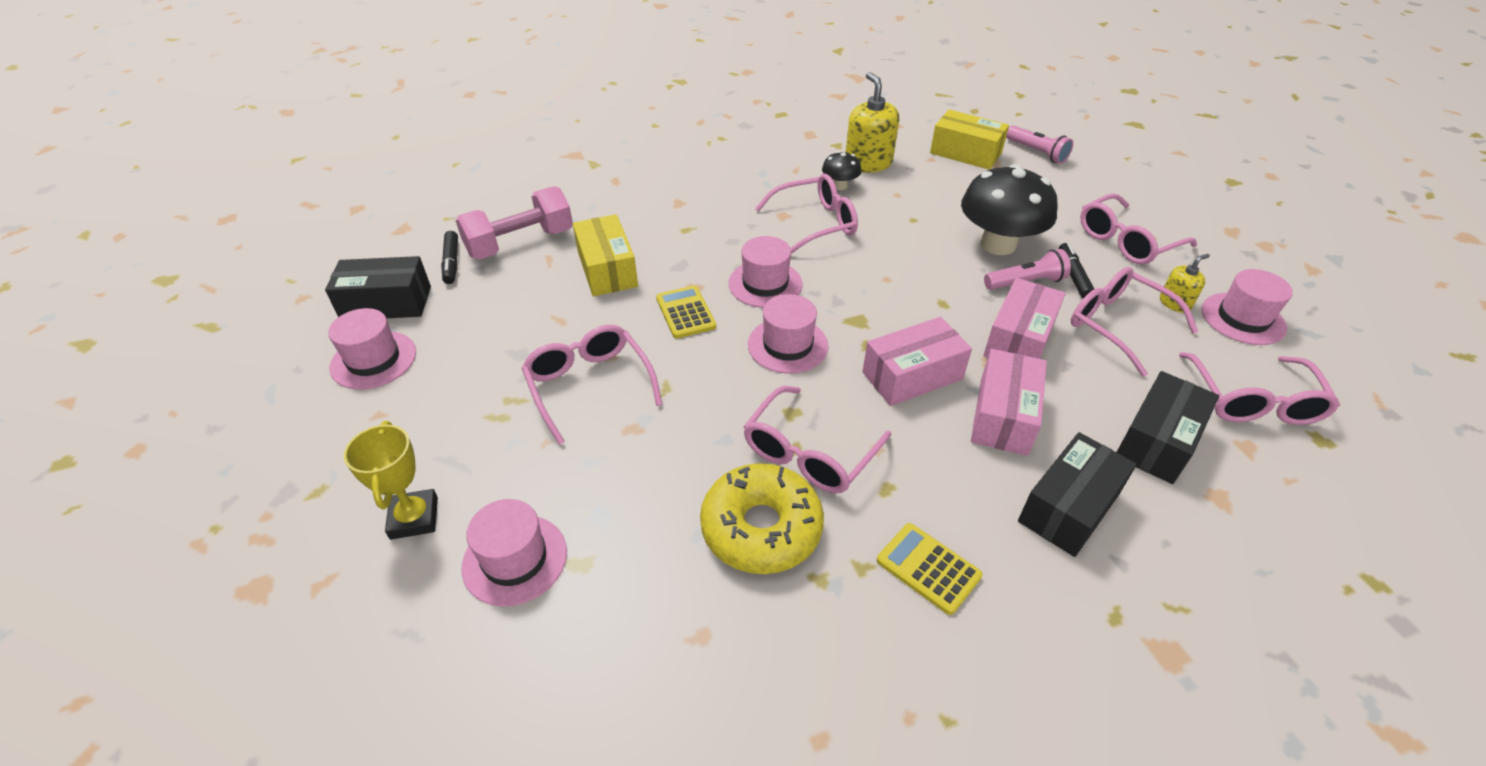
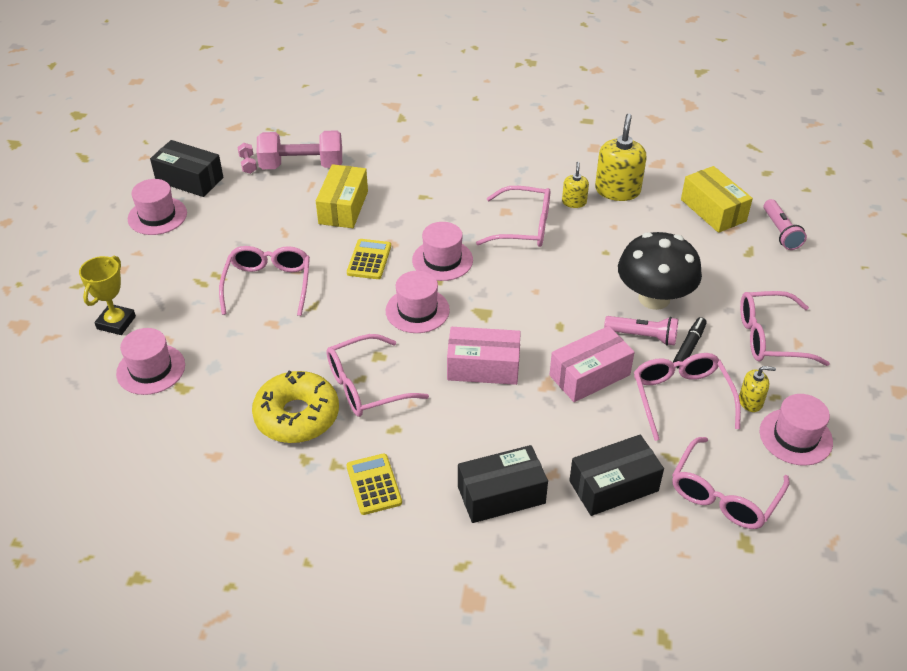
camera: 30 degrees right, 0 degrees up
(451, 262) = (248, 164): black marker -> pink dumbbell
(840, 186) = (574, 202): black mushroom -> yellow soap dispenser
(1003, 416) = (519, 420): pink box -> none

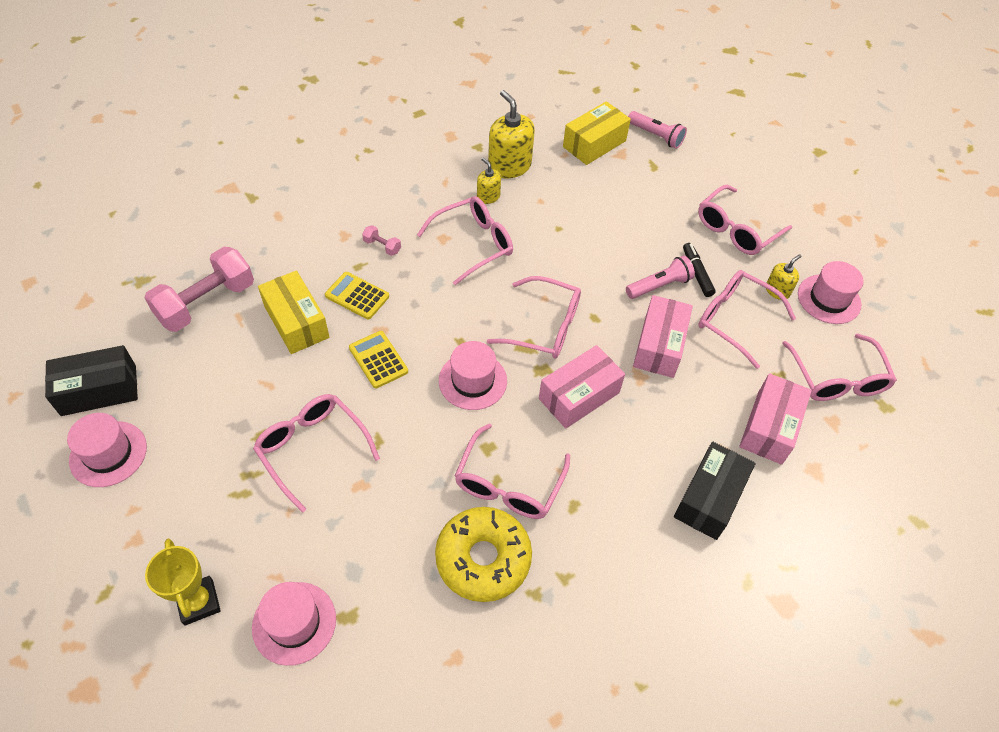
camera: 45 degrees left, 10 degrees up
(248, 164) = (147, 334): pink dumbbell -> pink dumbbell (382, 246)
(374, 484) = (613, 569): yellow calculator -> yellow calculator (357, 296)
(442, 260) = (441, 318): pink hat -> none
(512, 309) = (545, 327): none -> pink glasses
(613, 486) = (769, 427): black box -> pink box
(654, 298) = (633, 247): black mushroom -> none
(713, 210) = (594, 144): yellow box -> yellow box turned 60 degrees counterclockwise

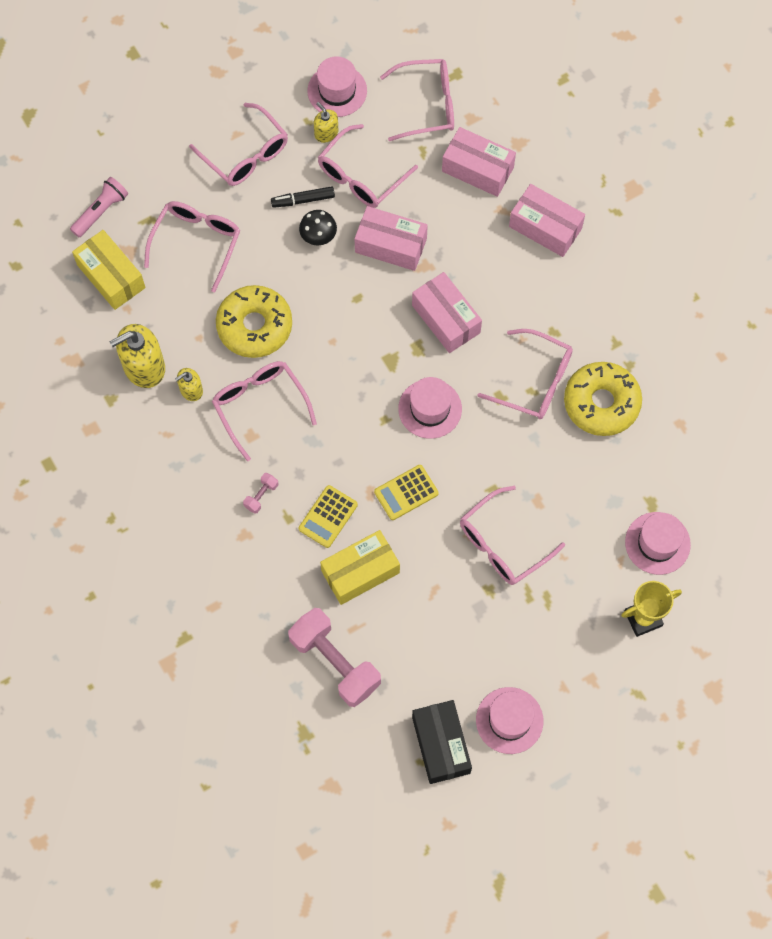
camera: 85 degrees left, 15 degrees up
(545, 327) = (368, 343): pink glasses -> pink glasses (197, 242)
(555, 239) = (254, 326): none -> yellow donut
(659, 285) = (318, 236): pink flashlight -> black mushroom
(709, 498) = (545, 227): black box -> pink box

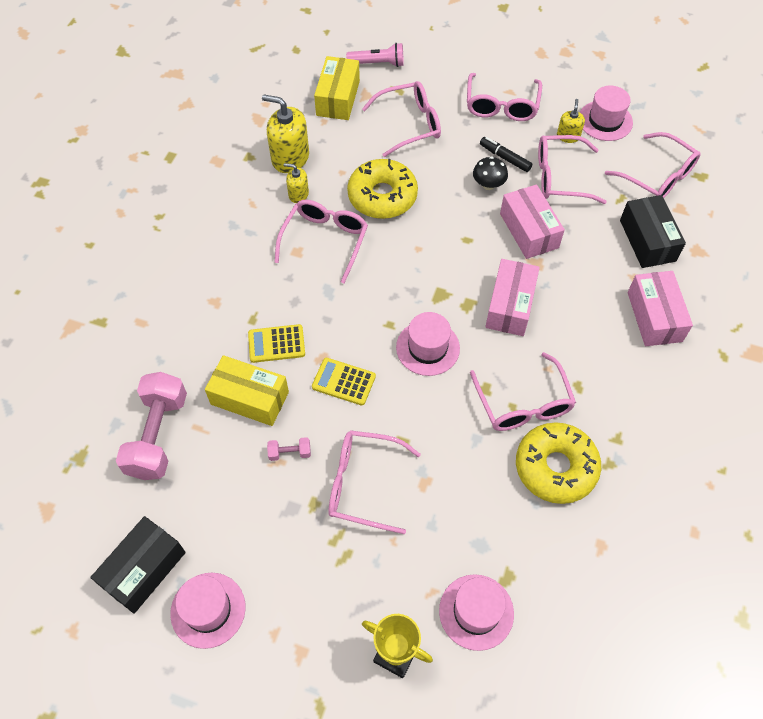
camera: 50 degrees right, 10 degrees down
(261, 496) = (255, 290): pink dumbbell -> pink dumbbell (290, 453)
(477, 169) = (647, 240): pink box -> black box

